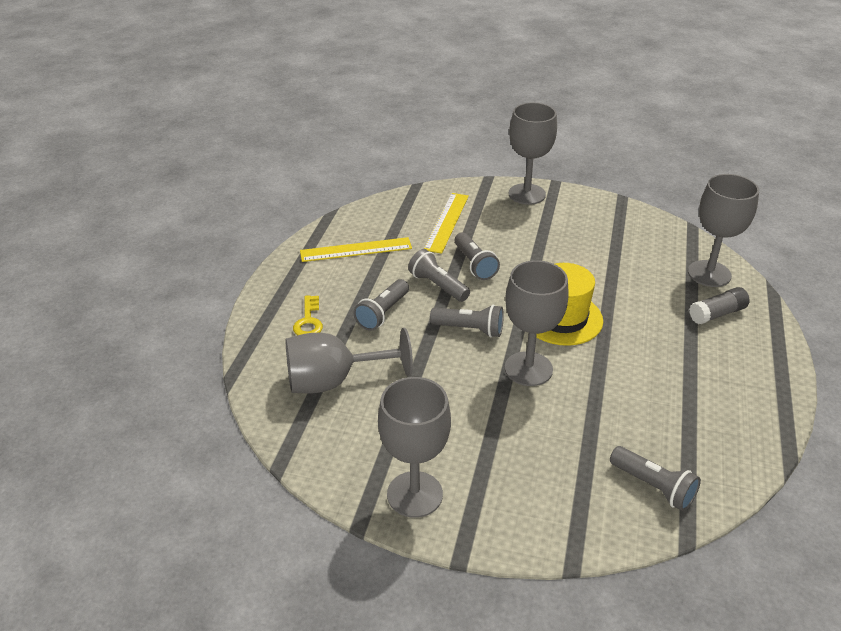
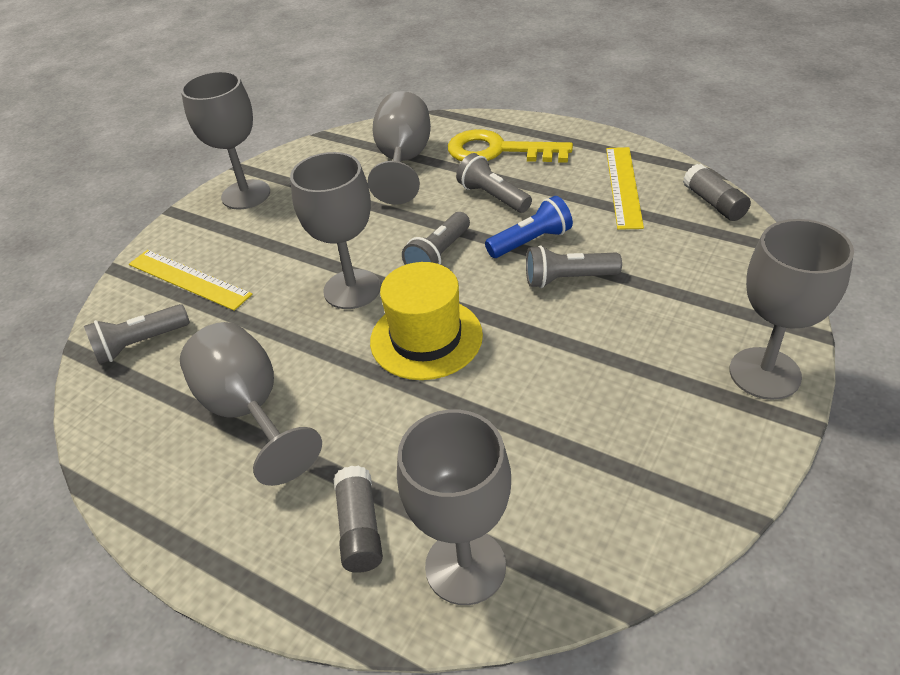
camera: 110 degrees right, 5 degrees up
(308, 321) = (498, 151): yellow key -> yellow key, size x1.85
(370, 212) = (714, 203): none -> grey glue stick
(438, 286) = (531, 241): grey flashlight -> blue flashlight
(446, 222) = (680, 268): yellow ruler -> yellow ruler (189, 279)
(674, 388) = (250, 411): none -> grey goblet

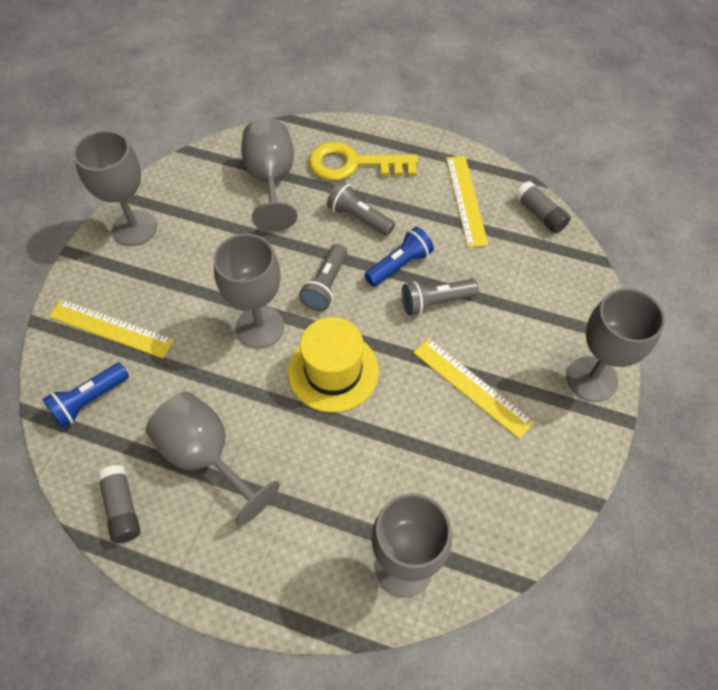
camera: 15 degrees left, 15 degrees up
(140, 344) = (89, 400): grey flashlight -> blue flashlight
(360, 528) = (321, 547): grey glue stick -> grey glue stick (122, 508)
(598, 368) = (472, 386): none -> yellow ruler

